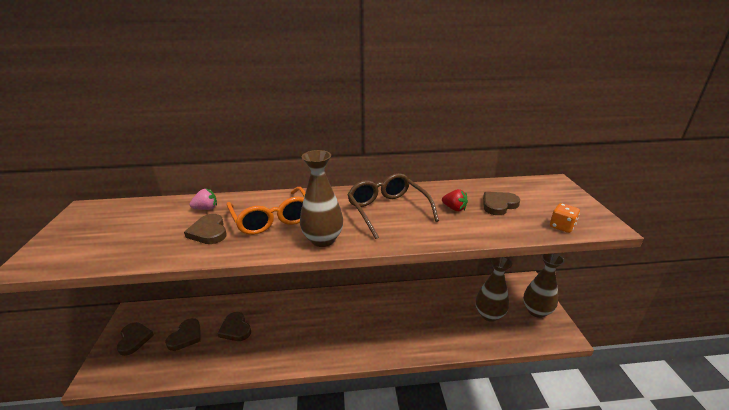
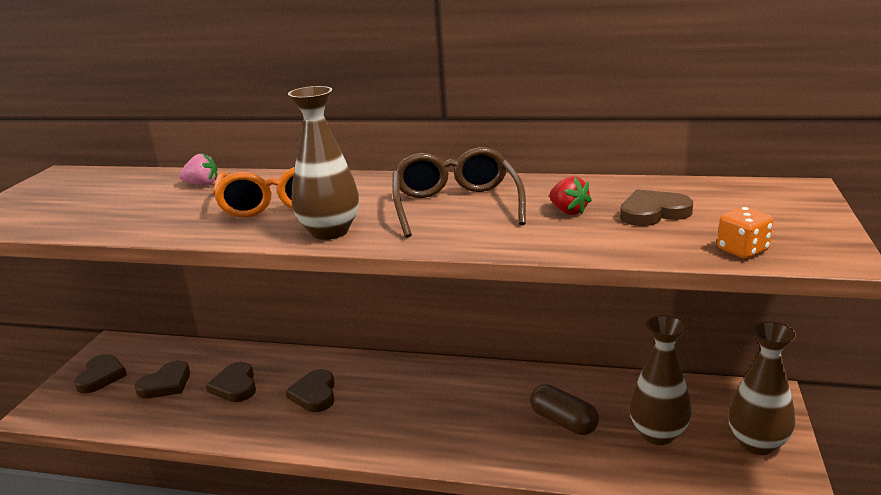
camera: 20 degrees right, 5 degrees down
(209, 232) = (187, 210): brown heart -> brown heart (314, 394)
(439, 316) = (563, 422): none -> brown capsule

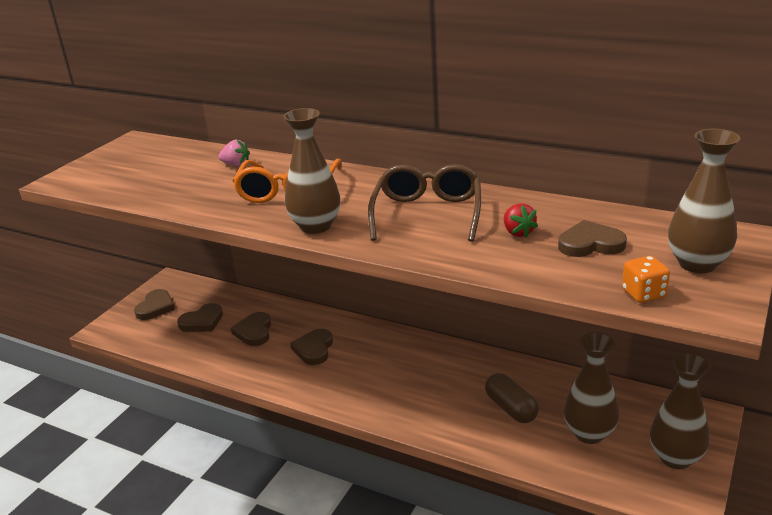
camera: 15 degrees right, 5 degrees up
(776, 217) = (697, 264): none -> brown vase

